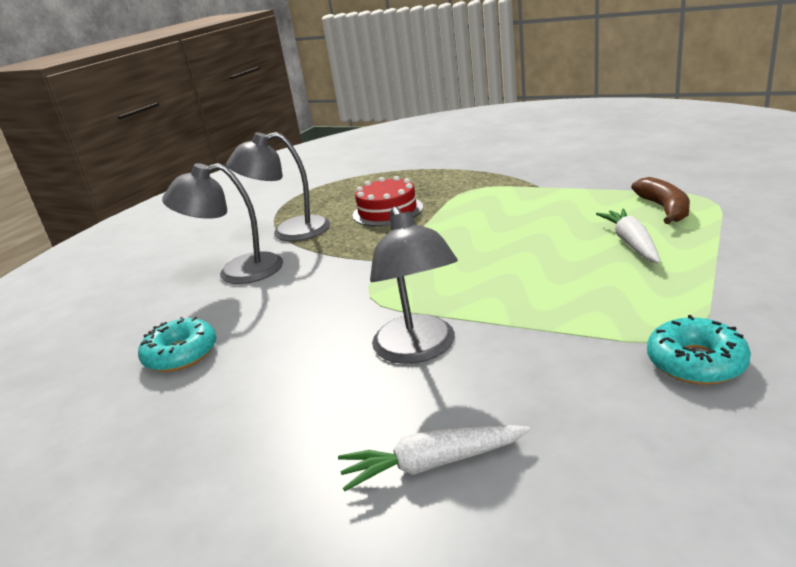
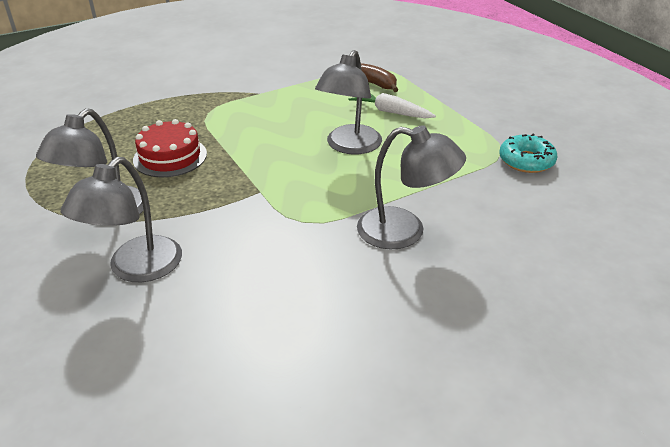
camera: 60 degrees left, 10 degrees up
(181, 354) = (247, 347): turquoise donut -> none
(432, 464) = (525, 276): white carrot -> none
(524, 257) = (349, 146): none -> grey lamp

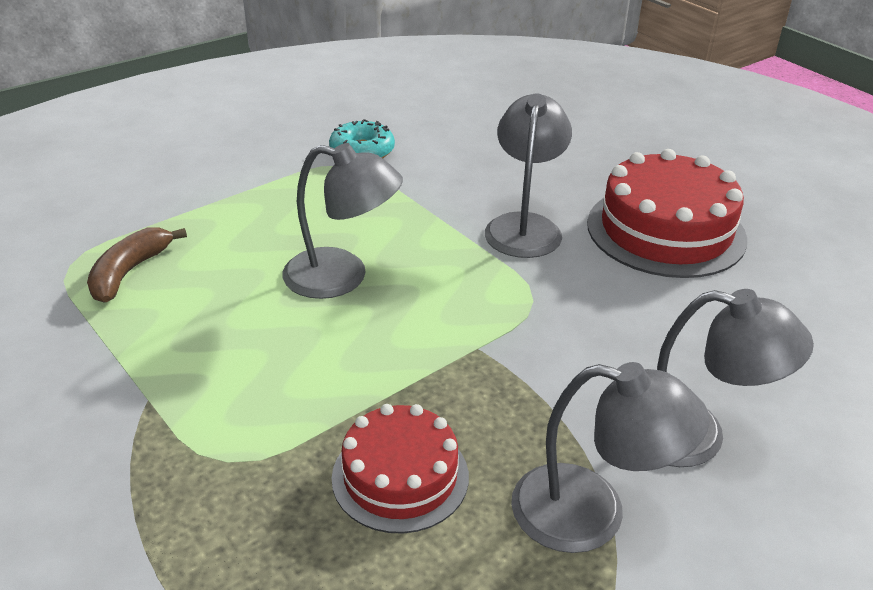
camera: 100 degrees left, 0 degrees up
(389, 321) = (666, 230): none -> red cake
(390, 112) = (236, 246): white carrot -> none

